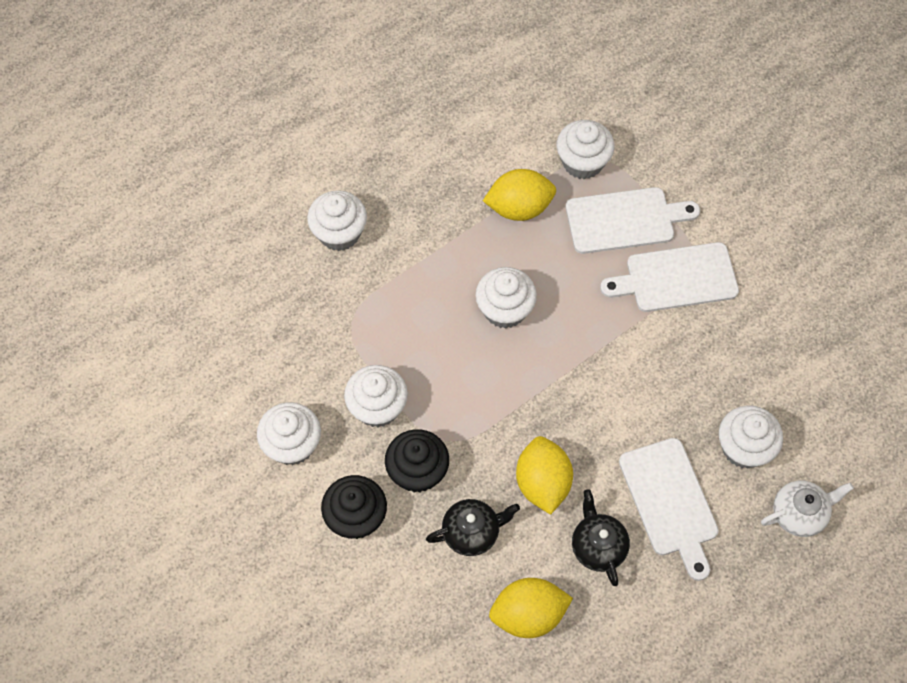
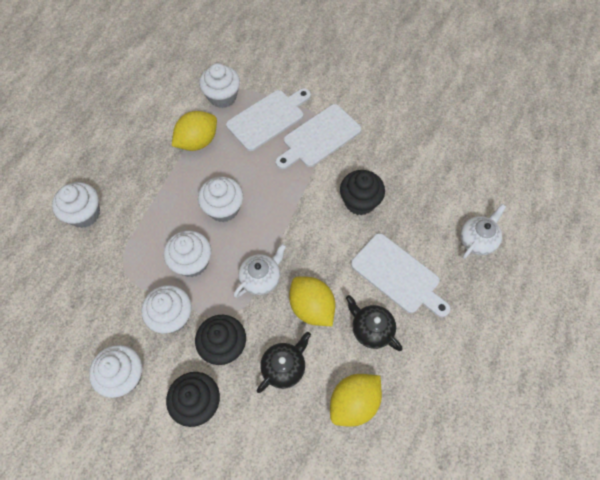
camera: 30 degrees left, 0 degrees up
(502, 417) = (261, 278): none -> white teapot
(678, 387) = (360, 202): none -> black cupcake
(744, 448) = (420, 218): white cupcake -> white cupcake (192, 262)

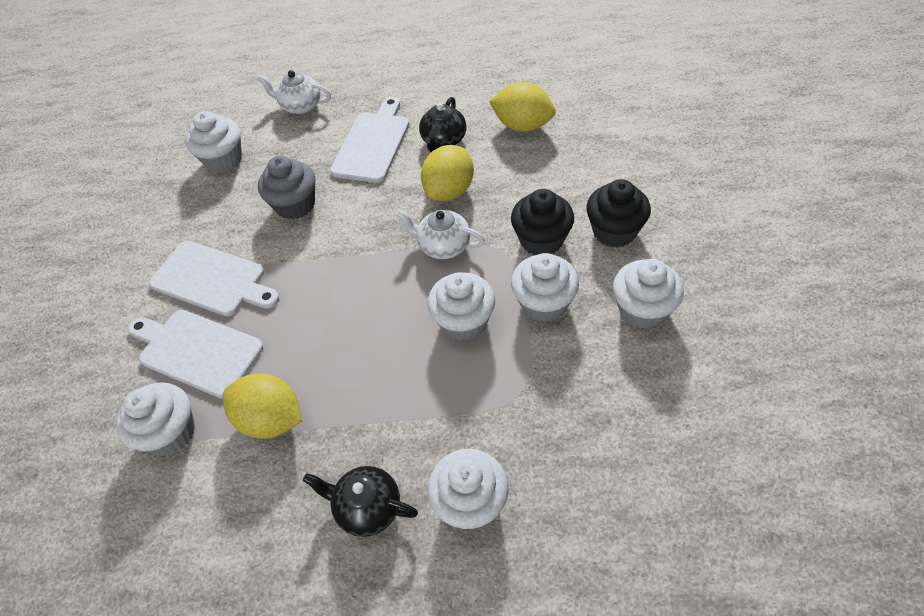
camera: 110 degrees left, 10 degrees down
(223, 208) = (369, 328): white cupcake -> white cupcake (224, 159)
(284, 367) = (527, 184): black teapot -> black teapot (368, 507)
(360, 202) = (295, 205): black cupcake -> grey cupcake

